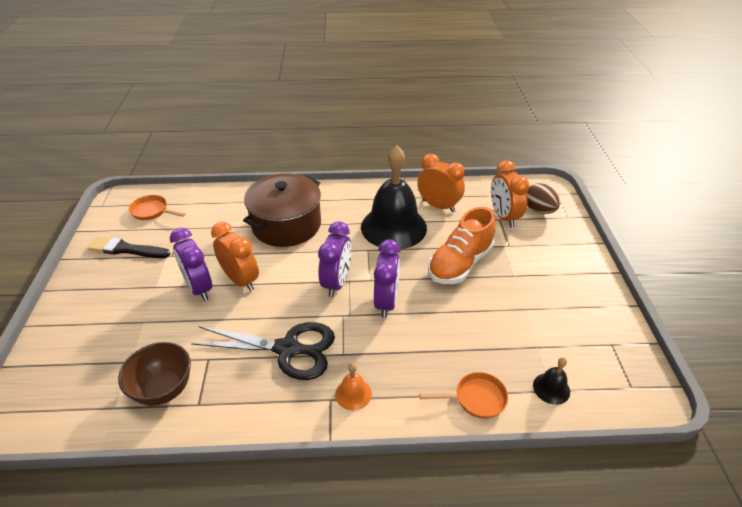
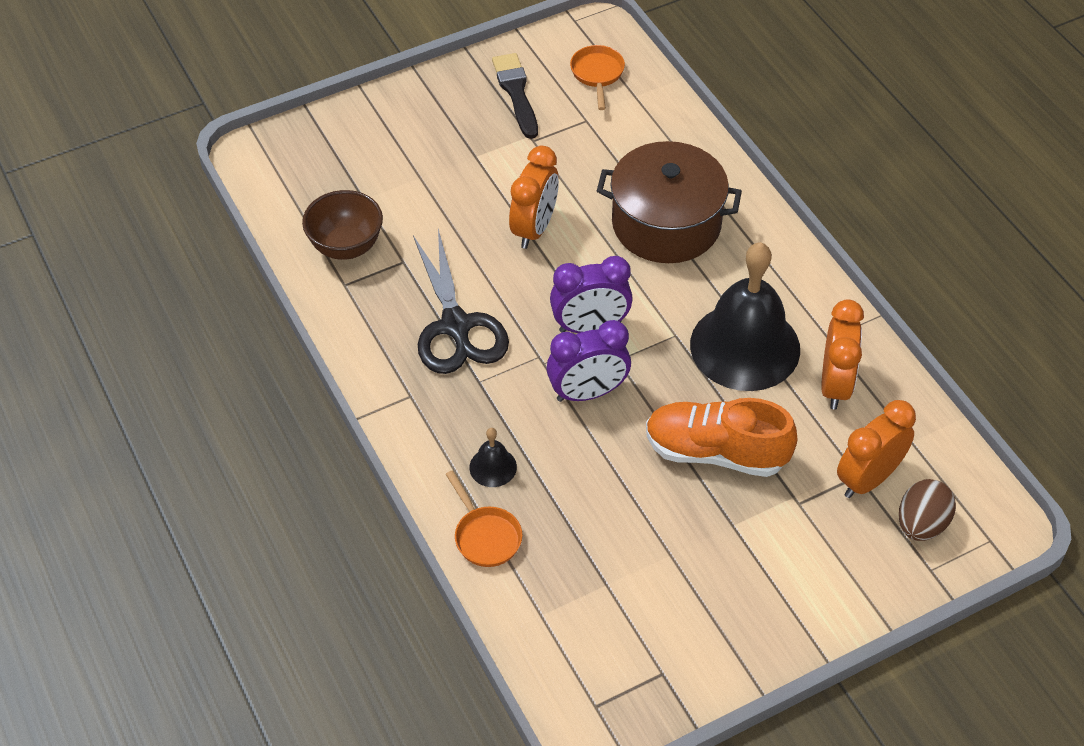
camera: 65 degrees right, 10 degrees up
(199, 288) = (497, 196): purple clock -> none
(353, 394) = (428, 414): orange bell -> none
(551, 388) = (544, 613): black bell -> black bell (493, 467)

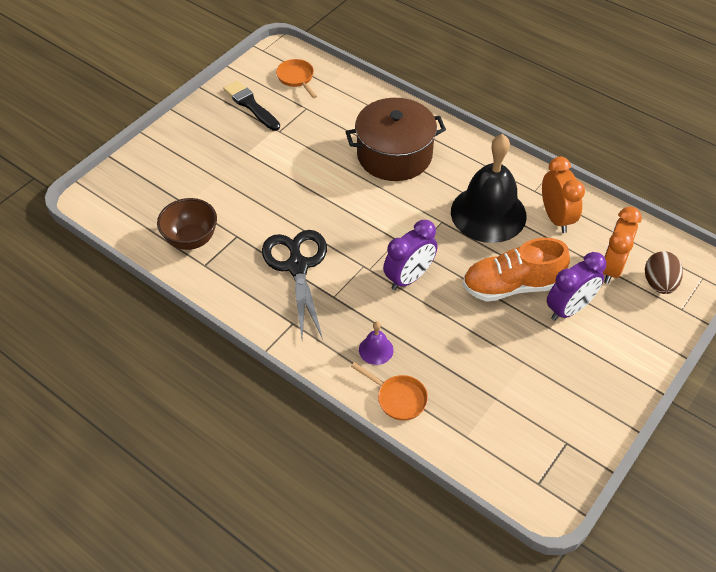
camera: 25 degrees left, 0 degrees up
(456, 326) = (297, 266): black scissors -> black scissors turned 150 degrees counterclockwise
(493, 467) = (376, 350): black bell -> purple bell
(534, 229) = (312, 186): orange clock -> none
(590, 327) = (385, 235): purple clock -> purple clock (569, 309)

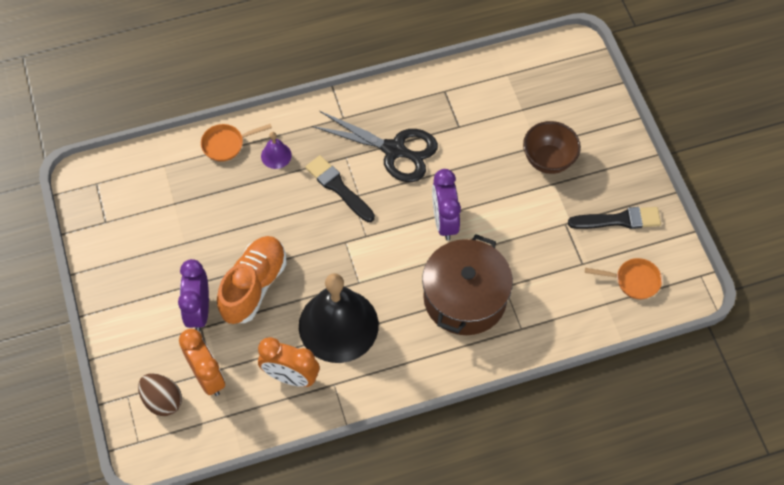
camera: 125 degrees right, 10 degrees up
(191, 239) = (478, 95): brown bowl -> brown bowl (548, 160)
(369, 284) = (338, 187): none -> black brush
(409, 278) = (321, 219): purple clock -> purple clock (444, 221)

